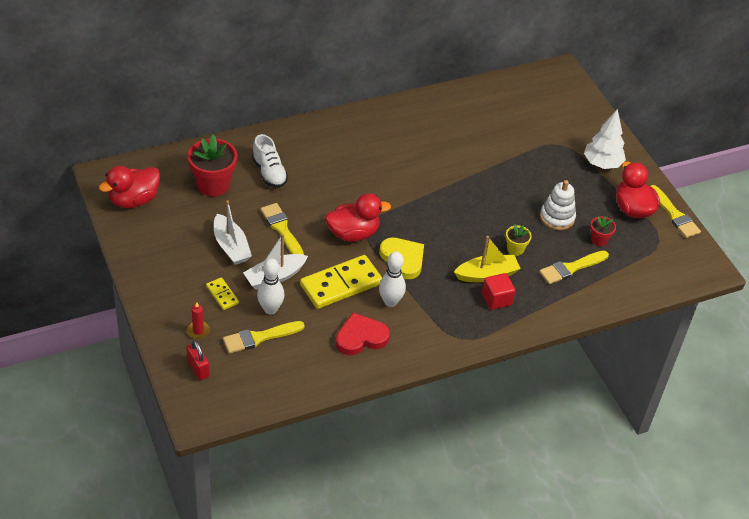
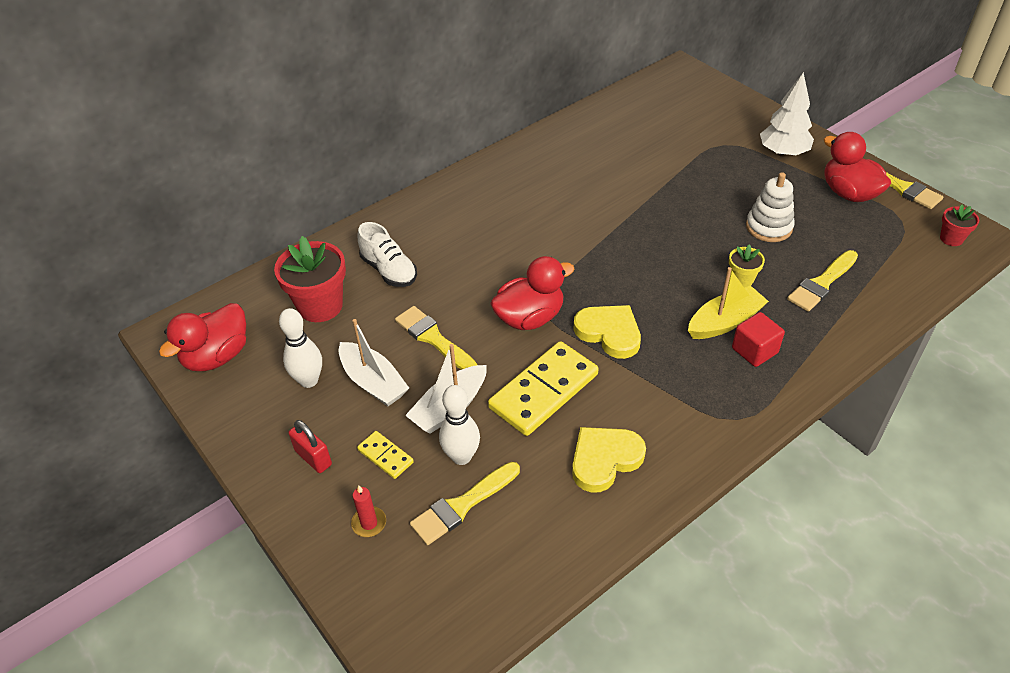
camera: 10 degrees left, 0 degrees up
(198, 368) = (389, 585): red padlock -> red padlock (313, 458)
(361, 337) = (604, 459): red heart -> yellow heart
(390, 302) = (620, 396): white bowling pin -> white bowling pin (309, 380)
(599, 240) = (833, 240): red flower pot -> red flower pot (951, 238)

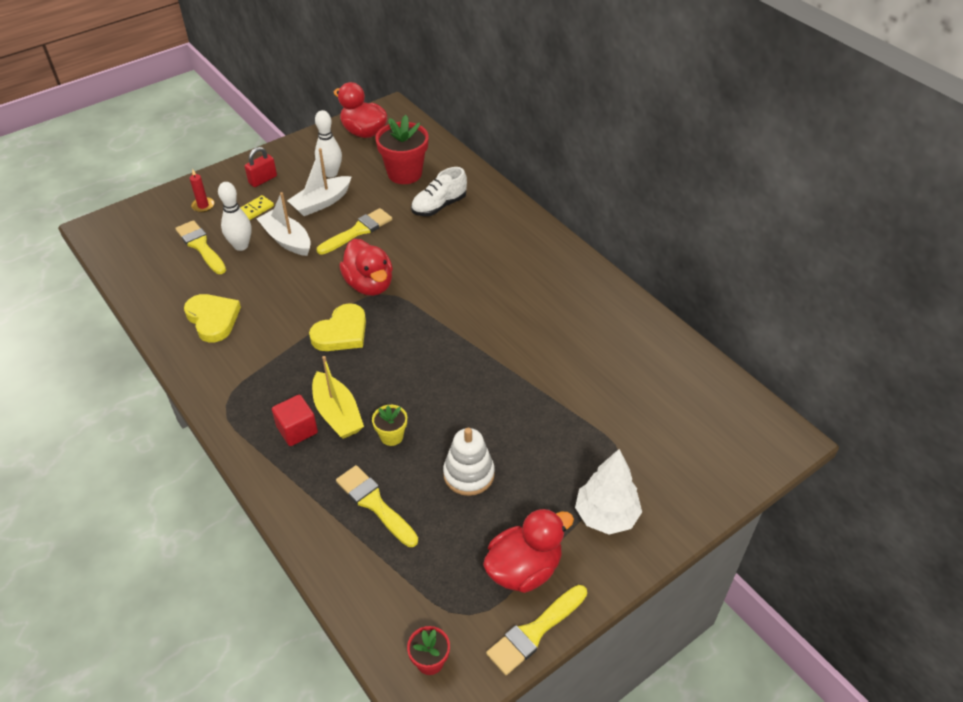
camera: 90 degrees right, 0 degrees up
(544, 391) = (288, 289): yellow domino -> none

